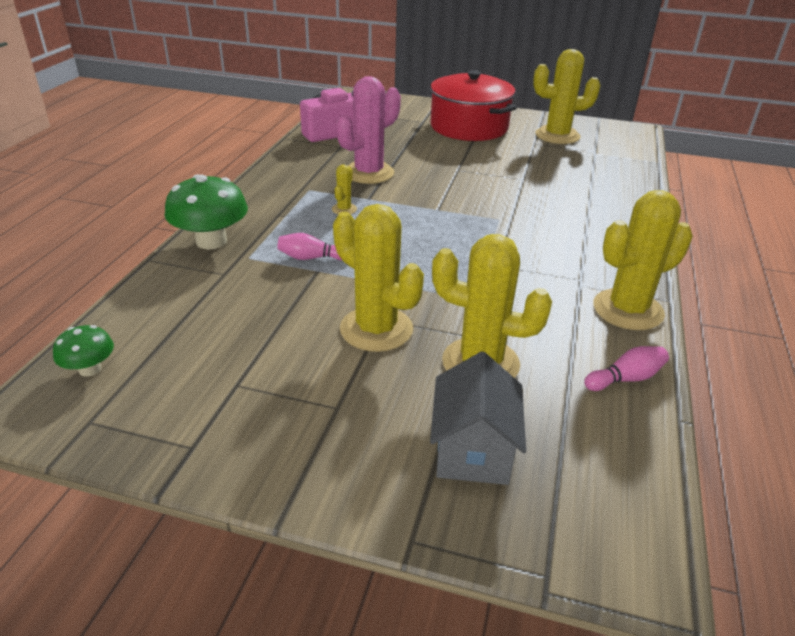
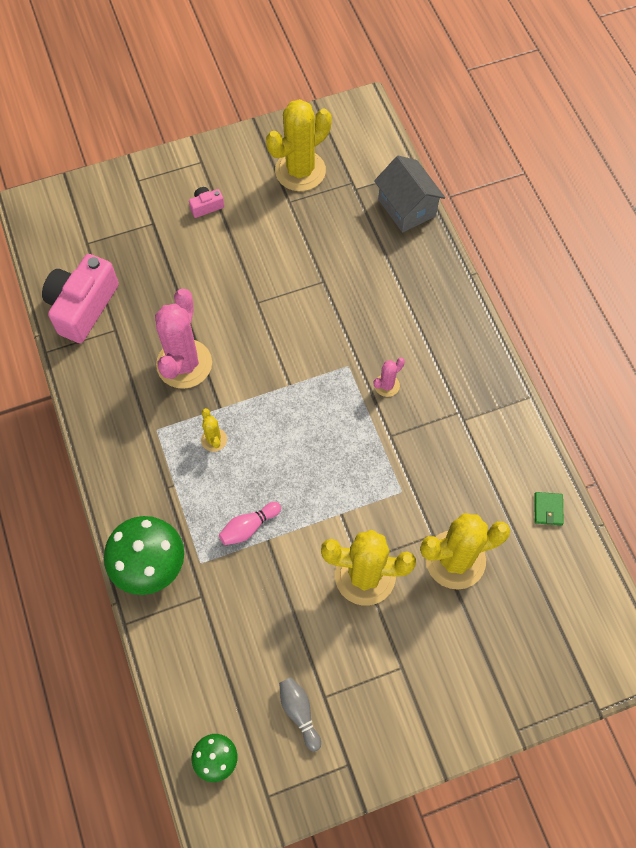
camera: 35 degrees left, 30 degrees up
(200, 382) = (299, 712): none -> grey bowling pin
(469, 127) = (206, 206): red pot -> pink camera
(473, 450) = (502, 641): grey house -> grey house (407, 207)
(523, 240) = (387, 385): none -> pink cactus
(625, 379) = (548, 509): pink bowling pin -> green wallet
(628, 310) = (510, 429): yellow cactus -> none

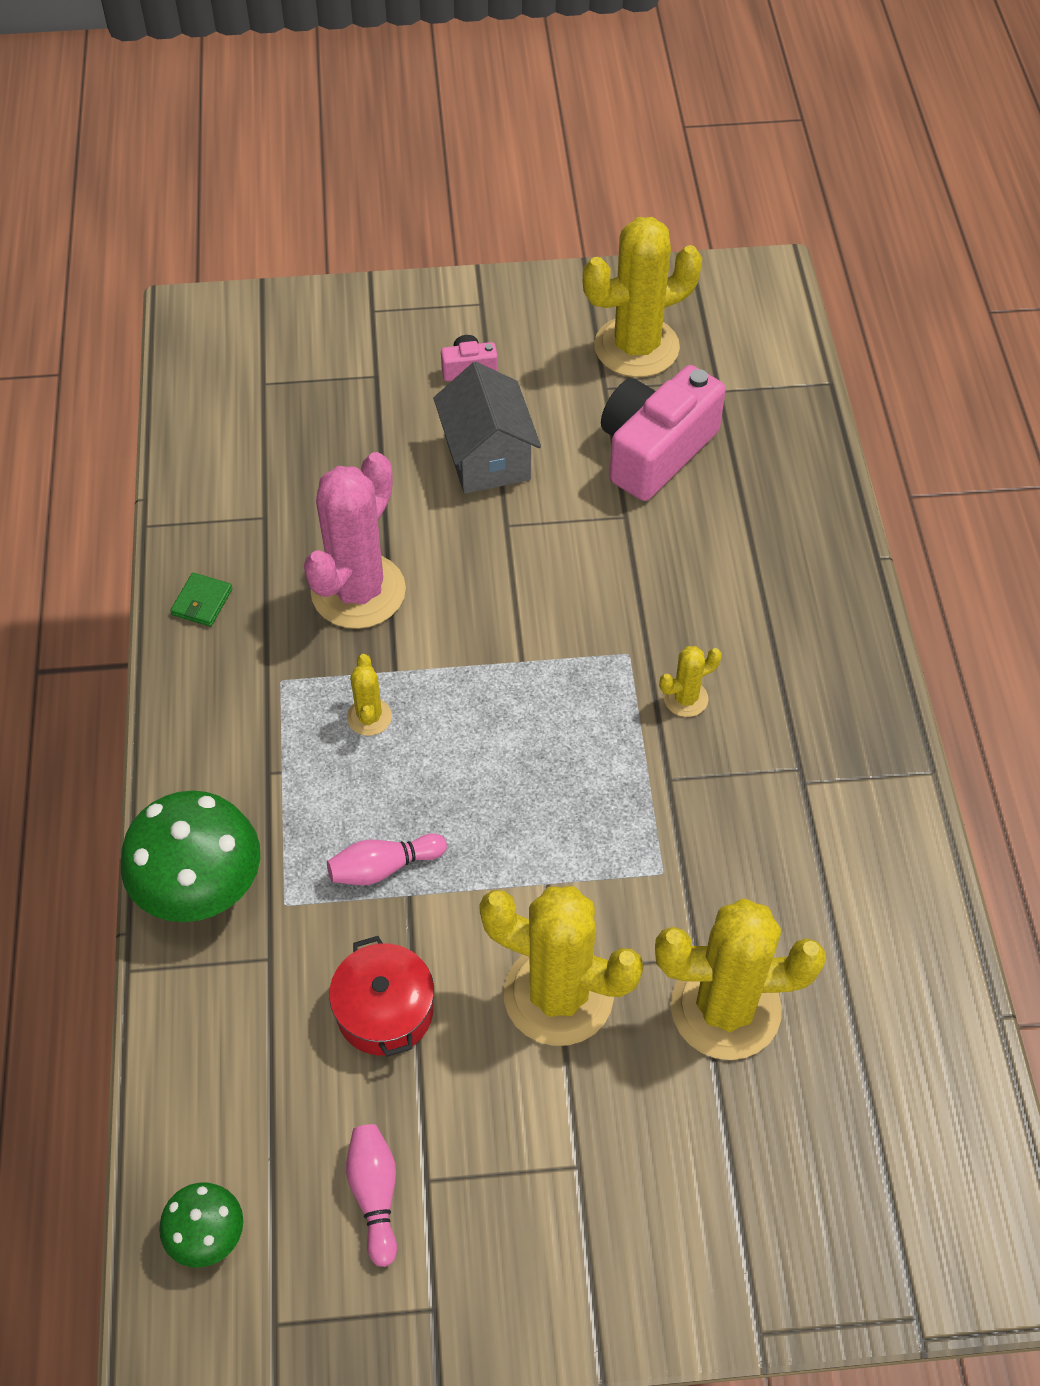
camera: 15 degrees right, 10 degrees down
(82, 307) = (225, 473): pink camera -> pink camera (655, 451)
(274, 609) = (385, 1010): none -> red pot
(299, 712) = (375, 1195): grey bowling pin -> pink bowling pin
(387, 385) = (685, 698): pink cactus -> yellow cactus
(407, 207) = (798, 435): grey house -> grey house (487, 457)
(548, 509) = (916, 965): green wallet -> green wallet (202, 602)

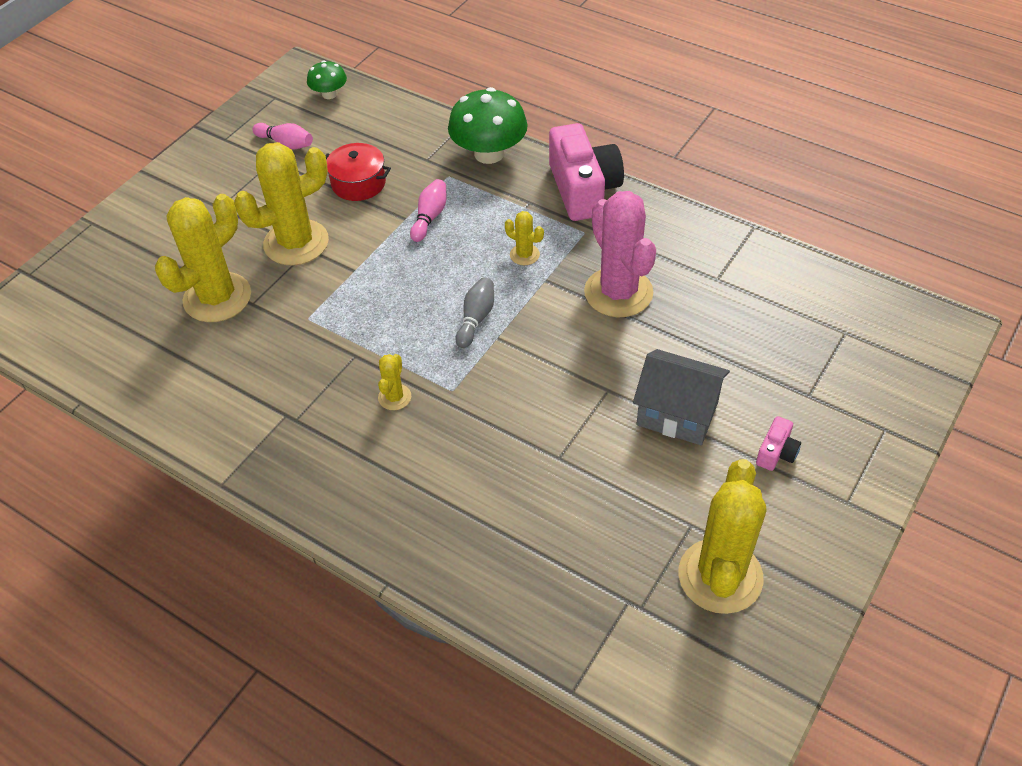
camera: 130 degrees right, 5 degrees down
(202, 602) = (671, 225): green wallet -> none
(512, 699) = (476, 319): none -> grey bowling pin
(655, 451) = (602, 515): pink camera -> pink camera (583, 189)

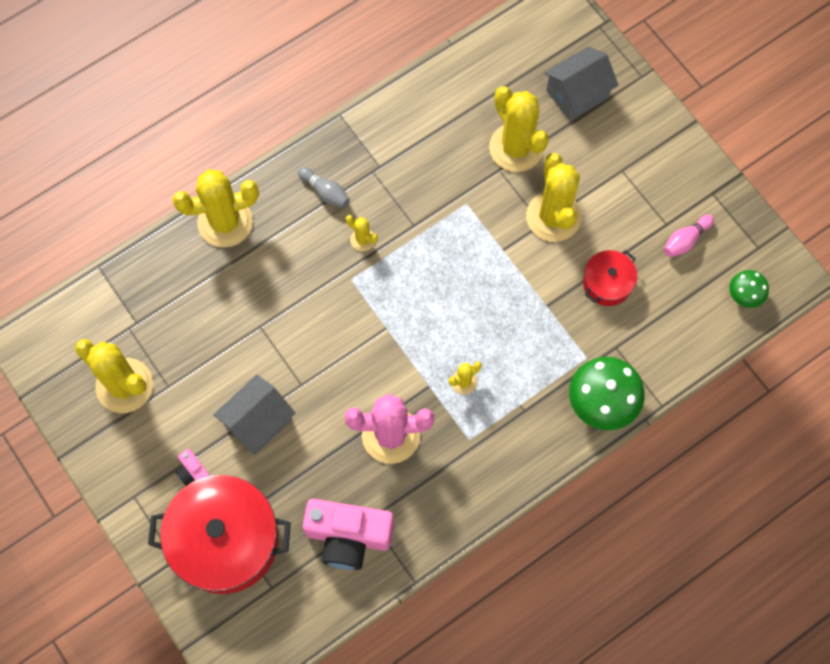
camera: 110 degrees right, 20 degrees up
(129, 267) = (577, 94): none -> grey house
(430, 217) = (540, 325): pink bowling pin -> none
(432, 555) = (225, 222): none -> yellow cactus
(476, 319) = (412, 320): grey bowling pin -> grey bowling pin (325, 192)
(583, 189) = (521, 462): pink camera -> pink camera (348, 536)
(829, 391) = (225, 540): none -> red pot

